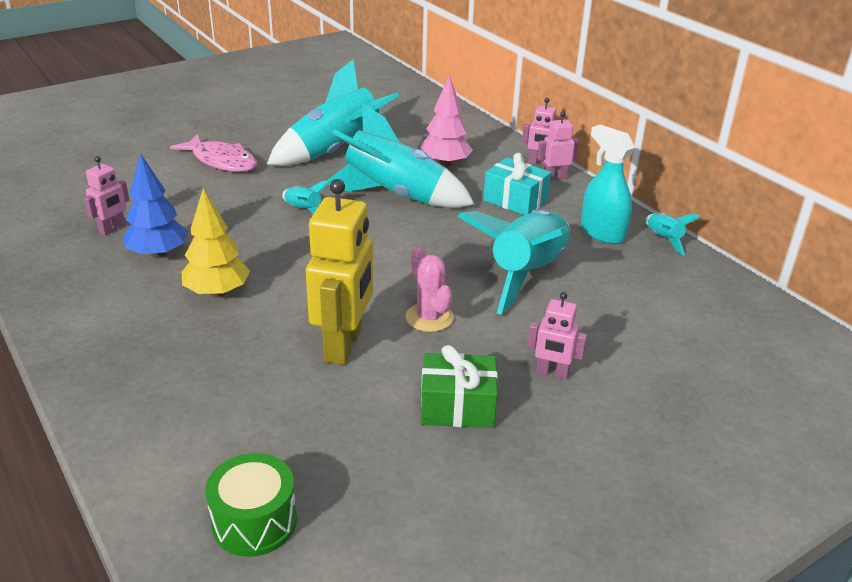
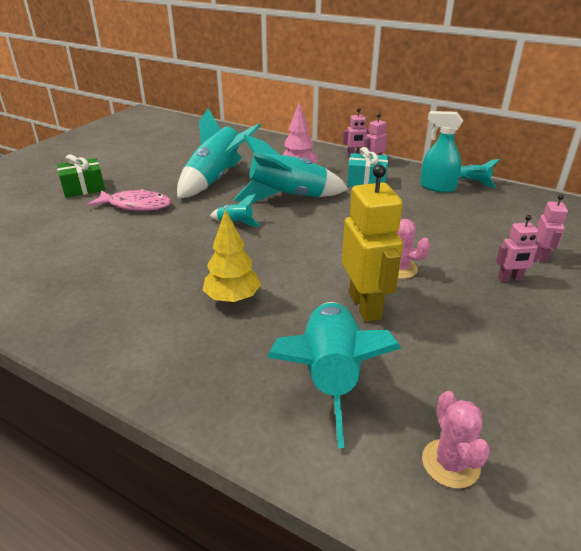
camera: 25 degrees left, 0 degrees up
(112, 229) = (95, 277): pink robot -> pink robot (541, 256)
(158, 254) = (154, 285): blue tree -> none
(254, 521) = (450, 463): green drum -> pink cactus
(457, 406) = (483, 321): green gift -> green gift (83, 188)
(526, 273) = (424, 223): turquoise rocket -> turquoise rocket (330, 376)

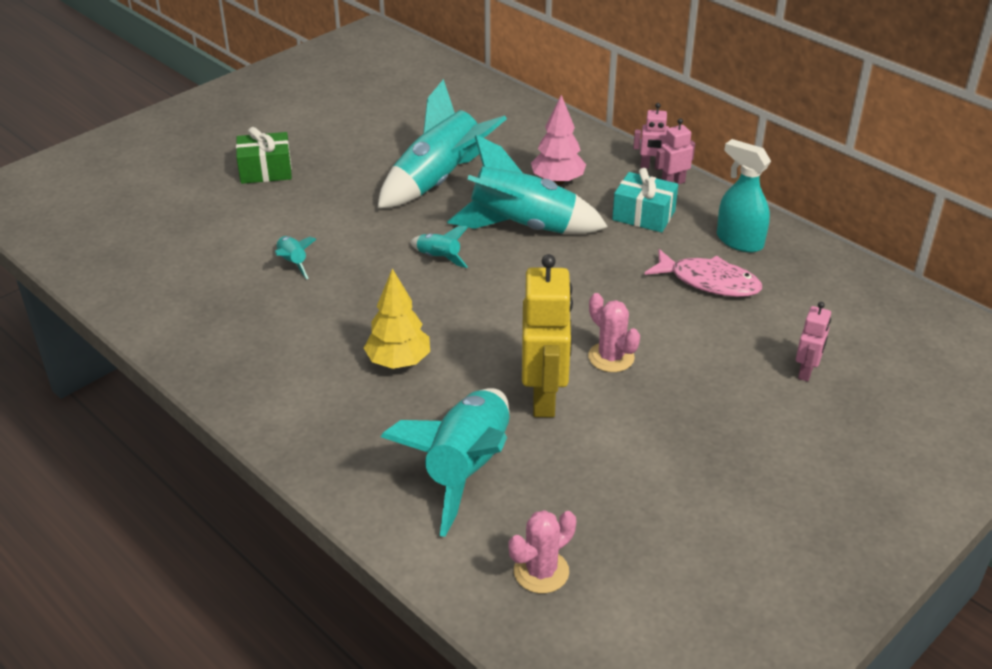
camera: 15 degrees right, 5 degrees up
(136, 205) = (324, 210): pink fish -> pink fish (709, 282)
(450, 463) = (541, 571): pink cactus -> pink cactus turned 45 degrees clockwise
(473, 182) = (799, 240): turquoise rocket -> turquoise rocket (293, 263)
(510, 279) = (741, 396): pink robot -> none

